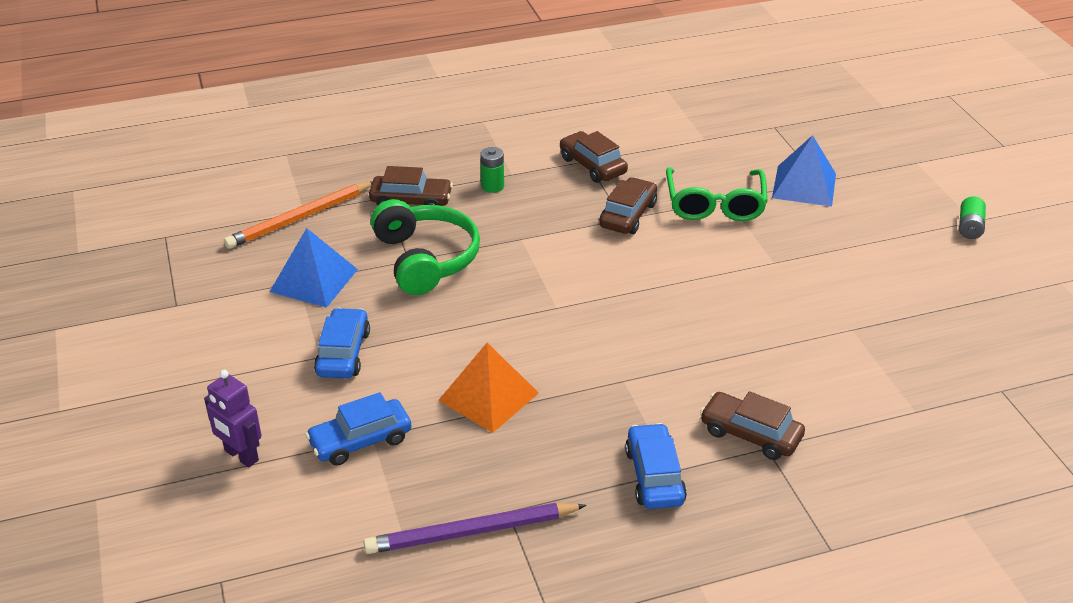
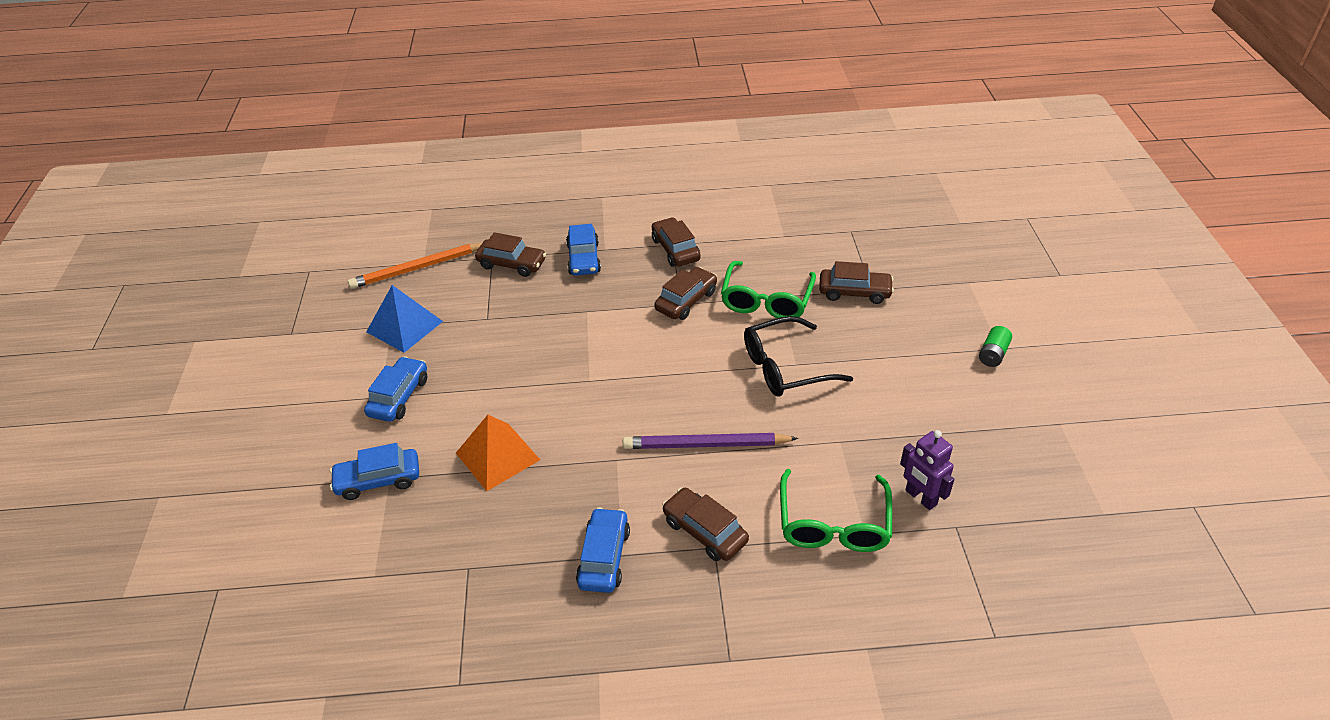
camera: 15 degrees right, 5 degrees up
(241, 456) = (281, 477): purple robot -> purple robot (920, 497)
(425, 259) = (500, 319): green headphones -> none
(472, 532) = (430, 583): purple pencil -> purple pencil (706, 445)
(492, 186) = (584, 259): green battery -> blue car
(764, 267) = (785, 367): none -> black glasses
(804, 185) = (854, 292): blue pyramid -> brown car
(879, 406) = (833, 523): none -> green glasses

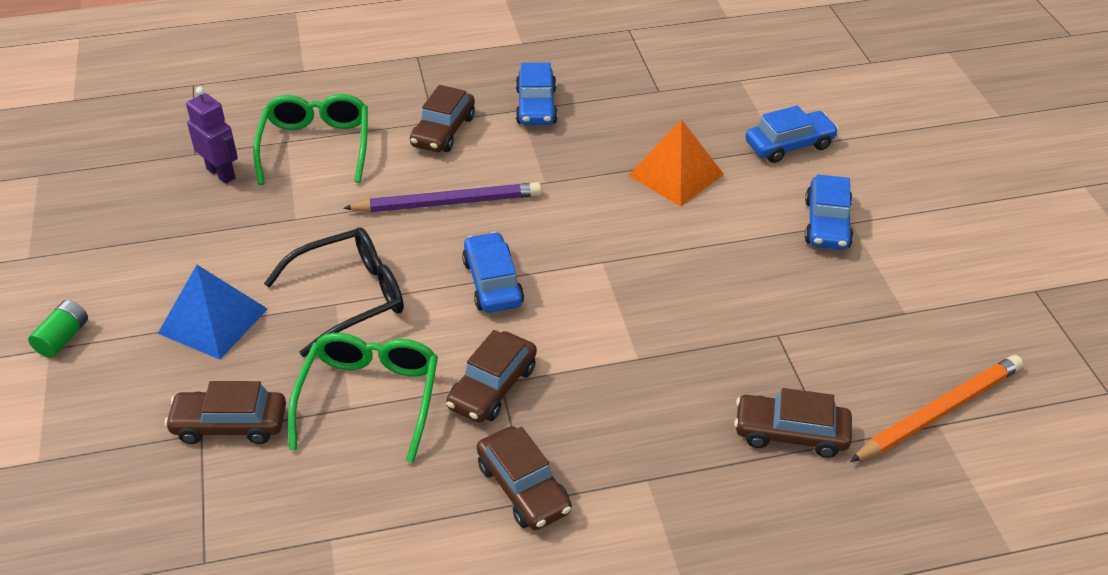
camera: 170 degrees right, 0 degrees up
(404, 326) = (886, 312): blue pyramid -> blue pyramid (213, 320)
(584, 259) = (676, 454): blue car -> blue car (492, 283)
(705, 531) = (443, 131): brown car -> brown car turned 75 degrees clockwise

